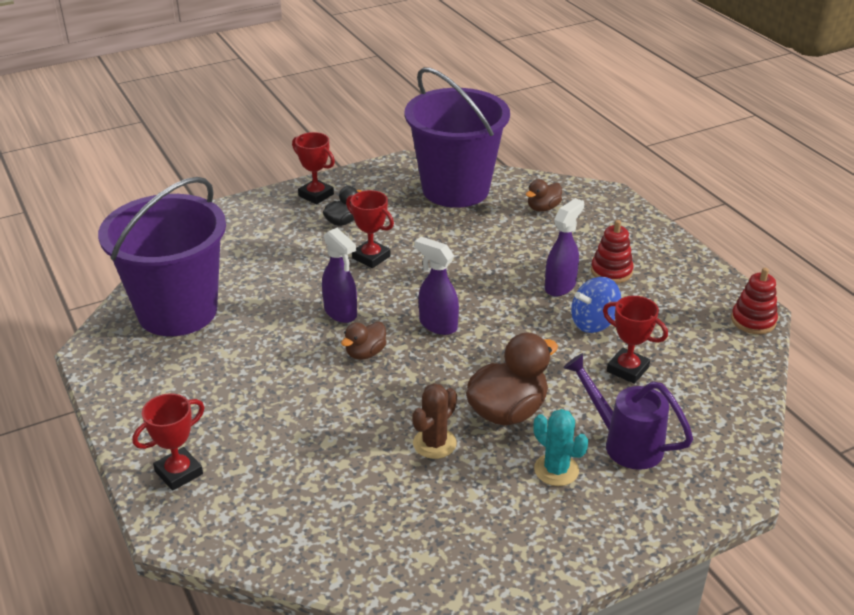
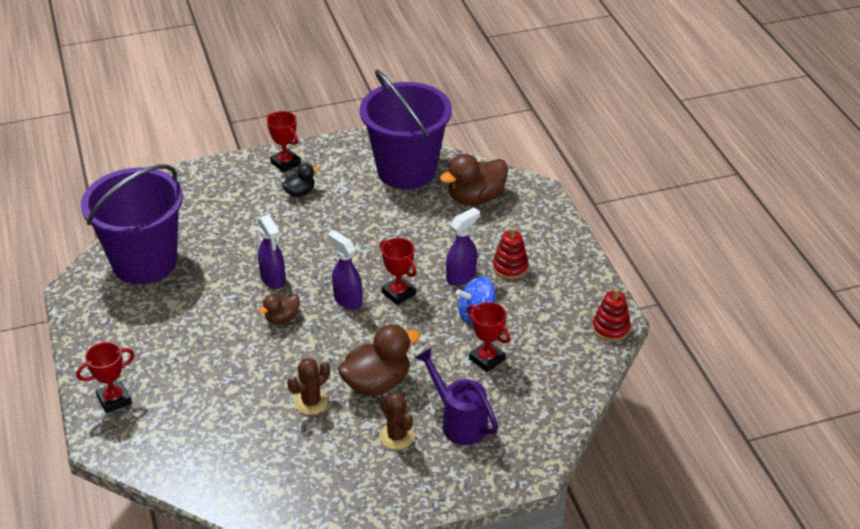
camera: 10 degrees right, 5 degrees up
(371, 257) = (313, 230): red trophy -> red trophy (398, 293)
(543, 208) = (475, 198): brown duck -> brown duck, size x1.84
(556, 470) = (397, 436): turquoise cactus -> brown cactus

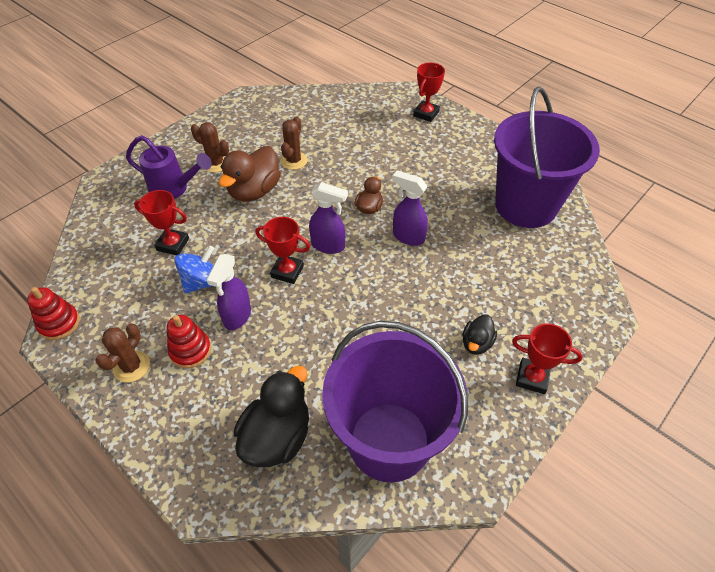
camera: 150 degrees right, 10 degrees up
(475, 198) = (277, 436): brown duck -> black duck
(559, 274) = (131, 366): none -> brown cactus

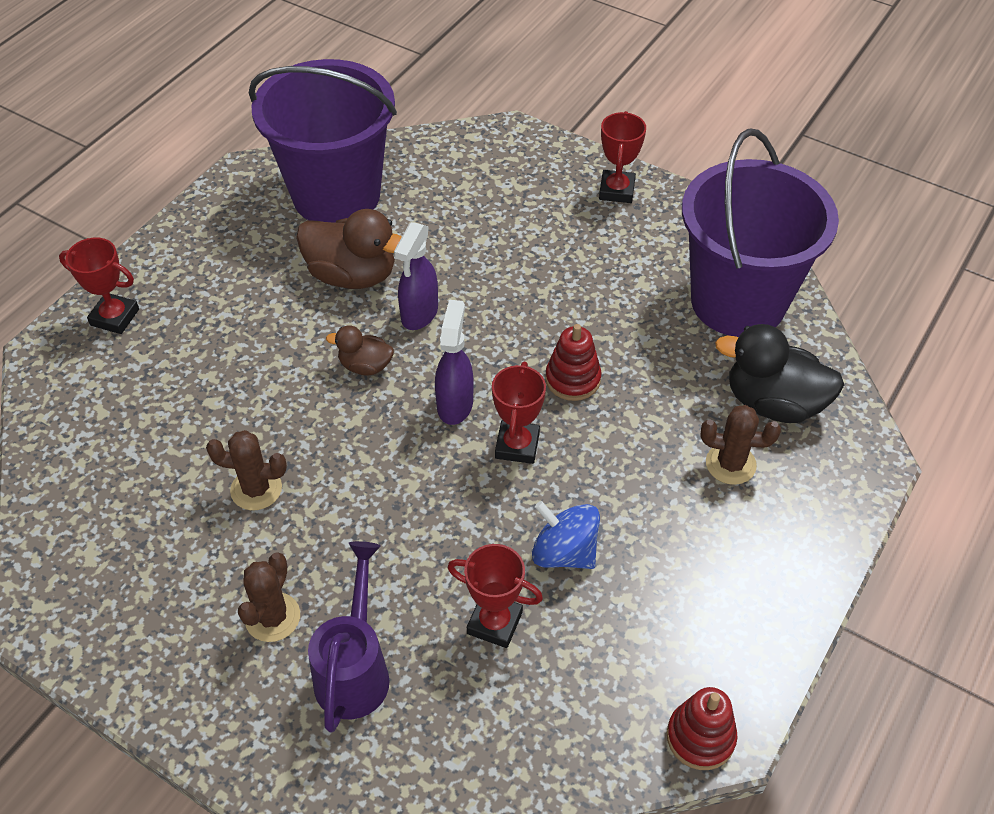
camera: 100 degrees left, 0 degrees up
(131, 366) = (739, 597): brown cactus -> brown cactus (730, 464)
(173, 244) = (494, 623): red trophy -> red trophy turned 75 degrees counterclockwise
(190, 350) = (689, 530): red stacking toy -> red stacking toy (572, 379)
(237, 316) = (615, 489): purple spray bottle -> none
(254, 191) = (344, 532): brown duck -> brown duck (352, 275)
(476, 343) = (584, 236): black duck -> none

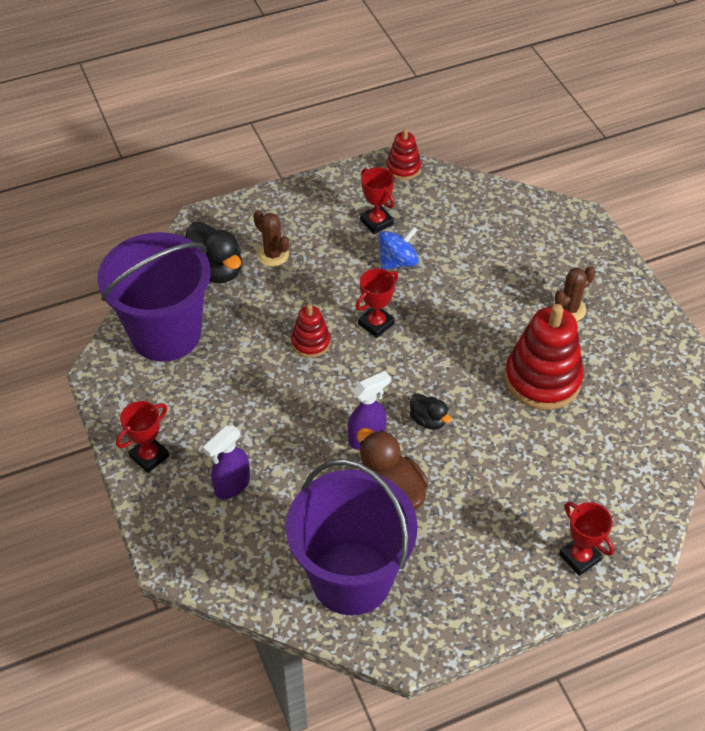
camera: 145 degrees left, 0 degrees up
(256, 489) = (542, 379): brown cactus -> red stacking toy
(355, 668) = (540, 267): purple watering can -> none
(365, 366) = (428, 420): brown duck -> black duck
(455, 404) = (392, 366): purple spray bottle -> purple spray bottle (232, 485)
(494, 623) = (458, 251): red trophy -> red trophy (376, 222)
(564, 552) = (398, 261): blue spinning top -> blue spinning top turned 105 degrees counterclockwise

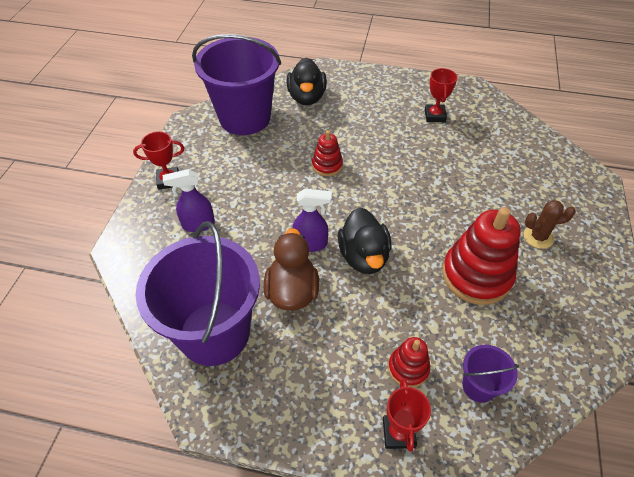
camera: 35 degrees right, 0 degrees up
(273, 255) = (349, 105): brown cactus -> none
(376, 324) = (381, 175): red trophy -> none
(398, 261) = (429, 145): blue spinning top -> none
(403, 168) = (480, 93): red stacking toy -> red stacking toy (408, 368)
(428, 420) = (363, 256): black duck -> black duck, size x1.84
(613, 478) = (479, 386): none -> purple bucket

